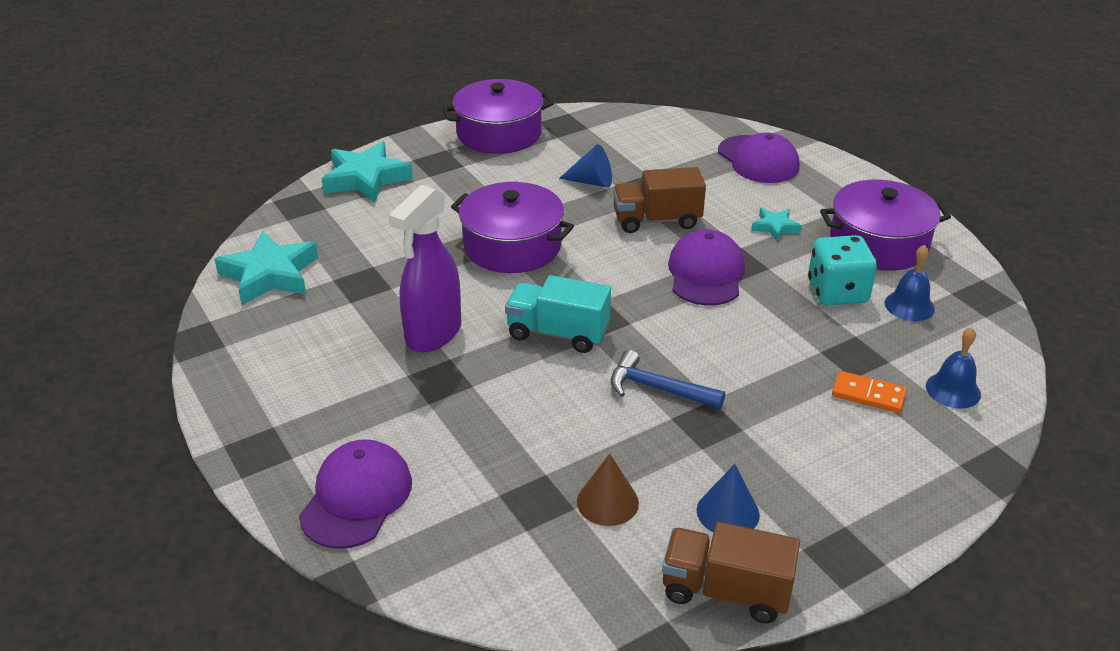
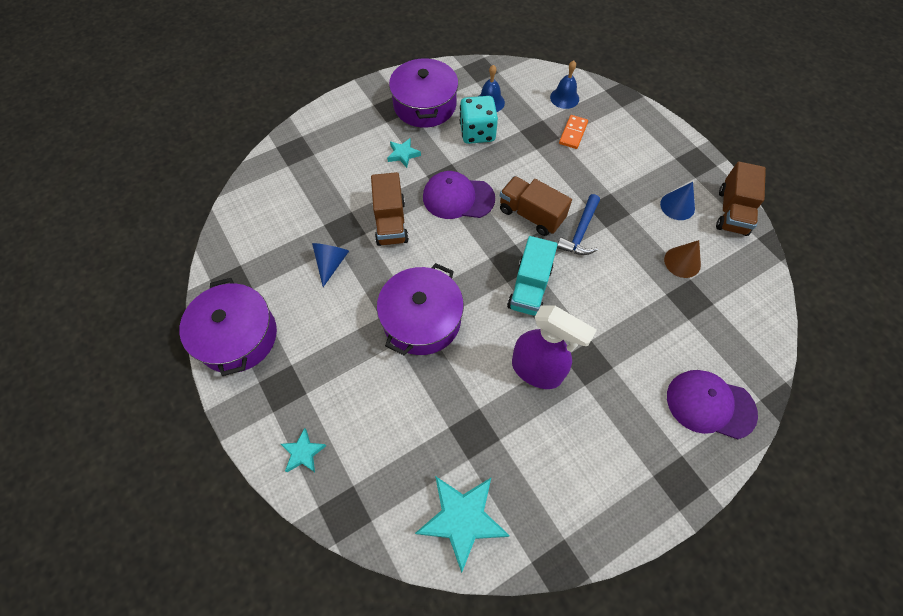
camera: 90 degrees left, 25 degrees up
(366, 178) = (303, 453): turquoise star -> turquoise star, size x0.51
(684, 340) = (531, 215): none -> brown truck
(758, 160) = (312, 154): purple cap -> none

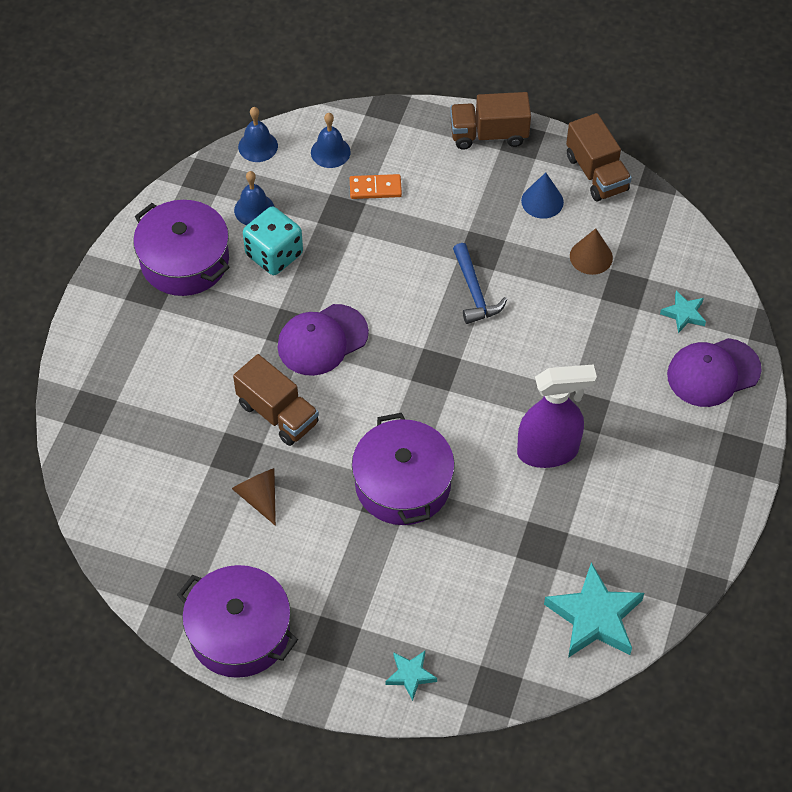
camera: 40 degrees left, 5 degrees down
(331, 263) = (259, 497): blue cone -> brown cone
(403, 154) = (218, 333): turquoise star -> turquoise star (684, 314)
(525, 71) = (258, 146): none -> blue bell
(529, 287) = (475, 380): turquoise truck -> none
(531, 215) = (411, 307): brown truck -> brown truck (488, 134)
(573, 133) = (375, 188): orange domino -> orange domino turned 75 degrees counterclockwise

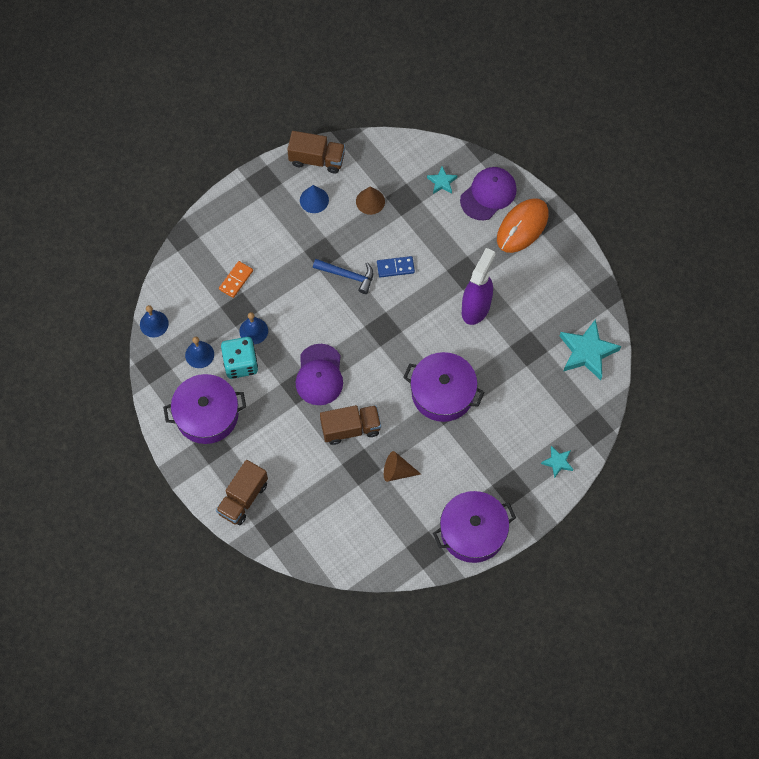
camera: 55 degrees left, 10 degrees up
(330, 152) = (190, 287): blue bell -> blue bell (253, 331)
(488, 134) = (245, 195): brown truck -> brown truck (243, 498)
(527, 333) = (395, 267): none -> blue domino
(703, 436) = (522, 227): none -> orange mouse
(713, 372) = (488, 194): purple cap -> purple cap turned 150 degrees counterclockwise

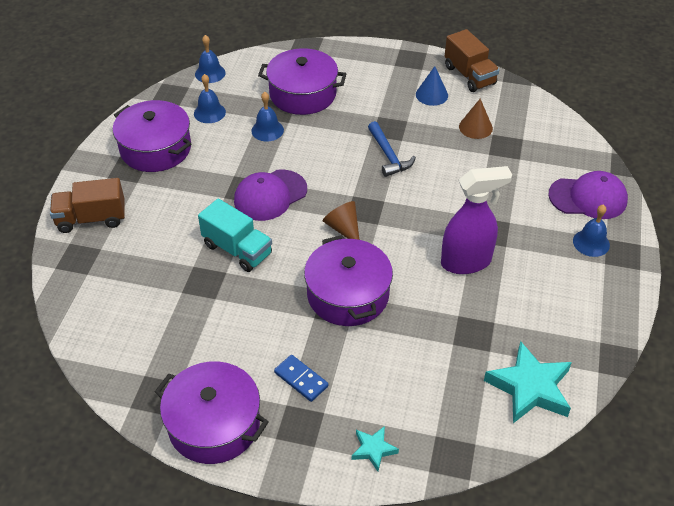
camera: 50 degrees right, 20 degrees down
(236, 280) = (302, 94): orange domino -> purple pot
(240, 364) = (227, 140): turquoise dice -> none
(350, 428) = (237, 249): brown truck -> turquoise truck
(395, 267) = (435, 181): blue domino -> blue domino (301, 379)
(397, 471) = (225, 313): brown cone -> brown cone (343, 228)
(442, 182) = (555, 160): turquoise star -> none
(522, 227) = (591, 243): orange mouse -> blue bell

